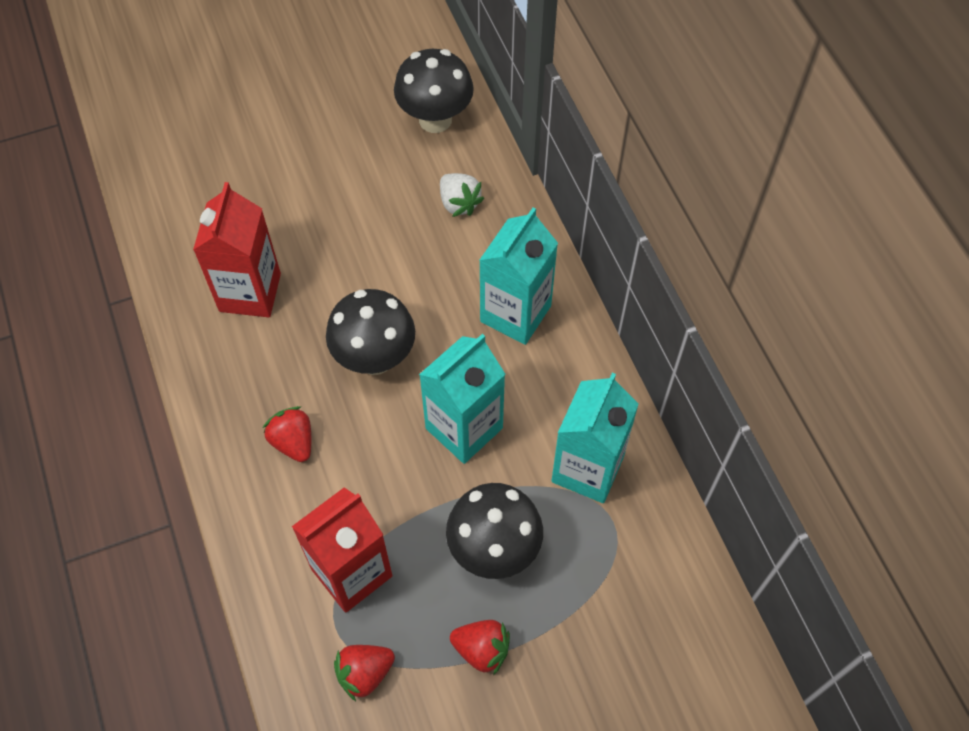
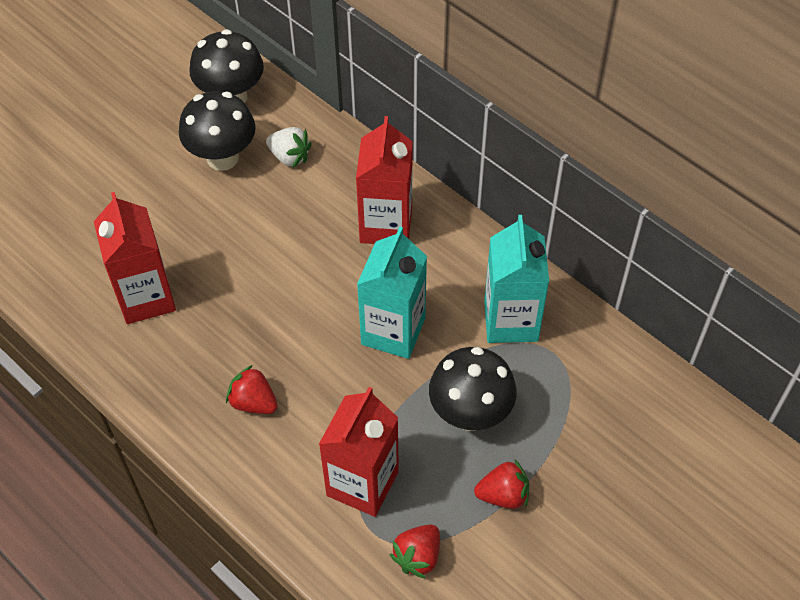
camera: 25 degrees left, 5 degrees down
(375, 358) = (286, 307): black mushroom -> black mushroom (222, 158)
(515, 313) = (386, 225): turquoise carton -> red carton

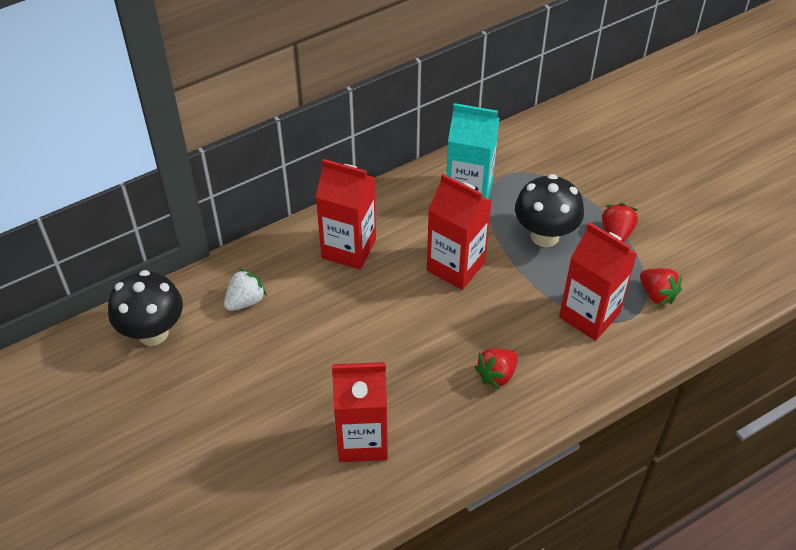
camera: 75 degrees left, 5 degrees down
(222, 158) = (224, 352): black mushroom -> none
(393, 331) = (455, 266): turquoise carton -> red carton

